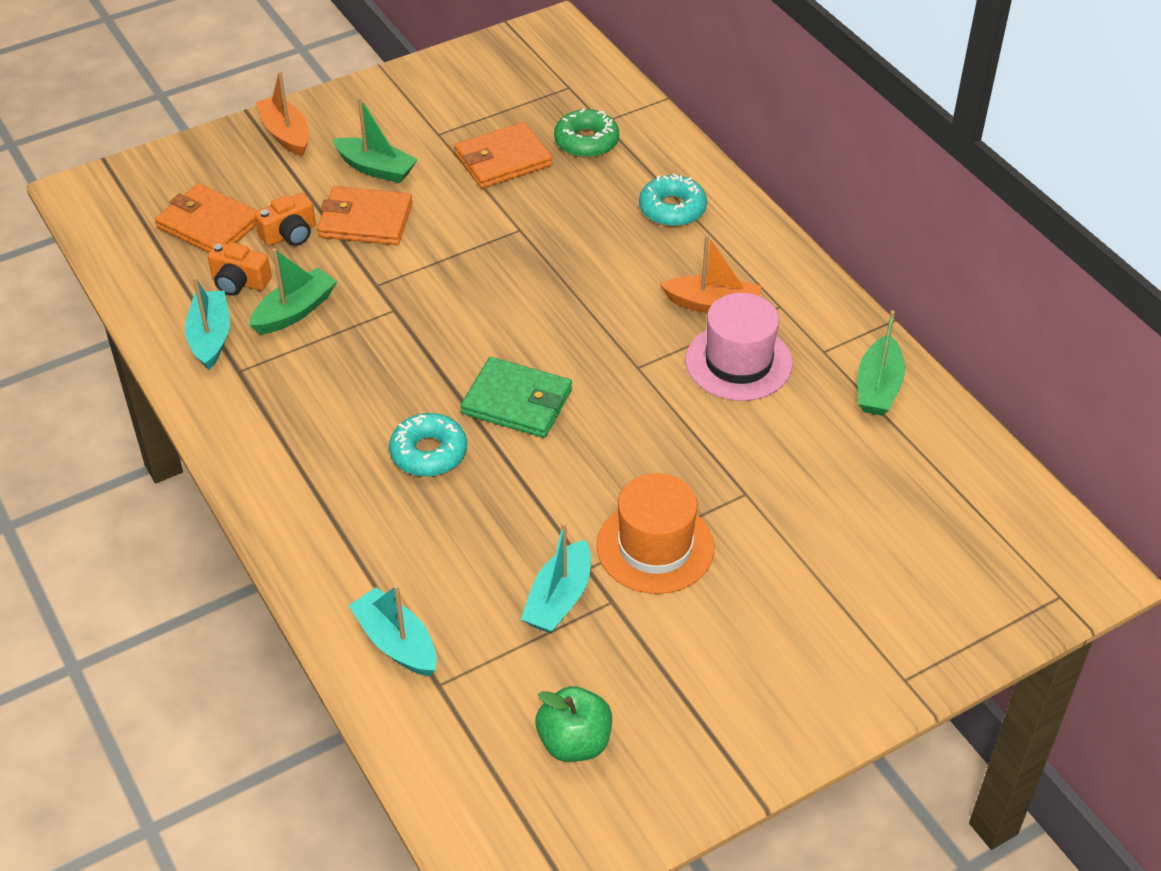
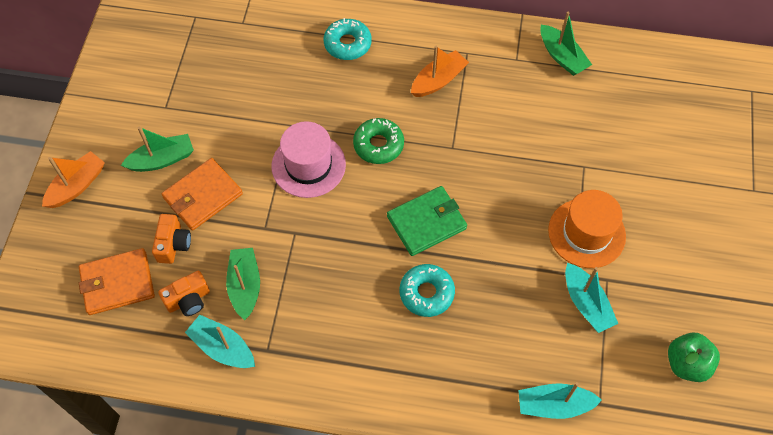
camera: 50 degrees left, 15 degrees up
(286, 134) = (77, 186): orange boat -> orange boat turned 120 degrees clockwise
(503, 160) = (223, 92): orange wallet -> none
(586, 142) = (251, 42): green donut -> green donut (378, 145)
(738, 362) = (490, 101): pink hat -> pink hat (308, 165)

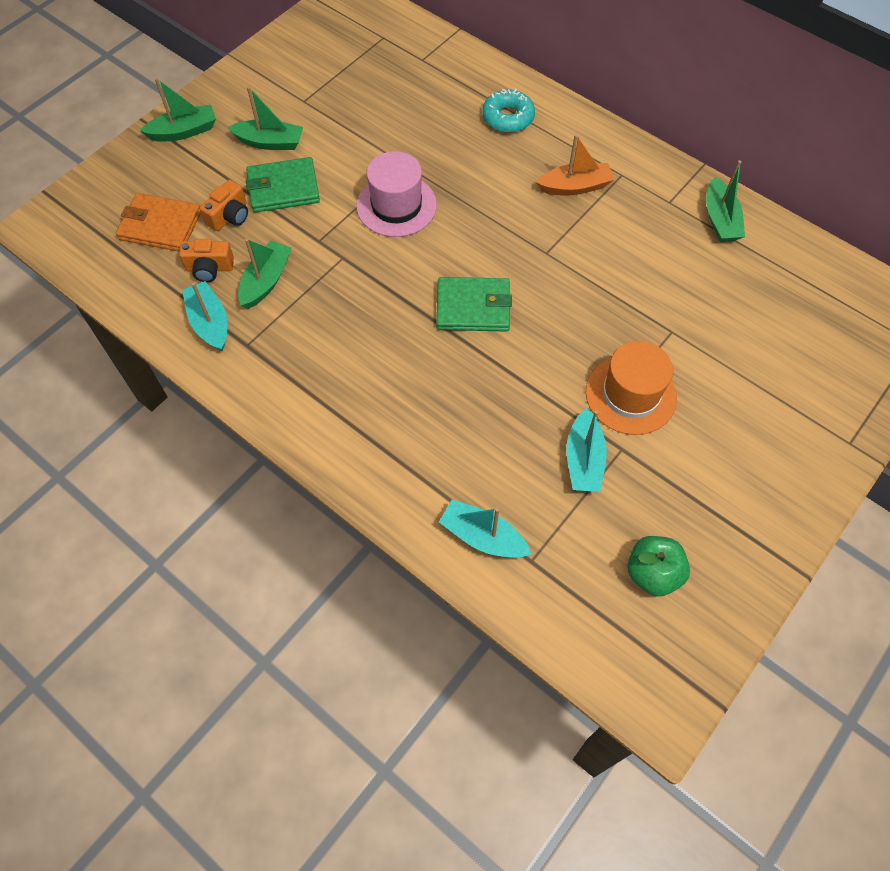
camera: 30 degrees right, 0 degrees up
(77, 186) = (184, 131): orange boat -> green boat
(202, 196) = (283, 188): orange wallet -> green wallet
(378, 145) = (475, 218): green donut -> none
(426, 293) = (428, 370): turquoise donut -> none

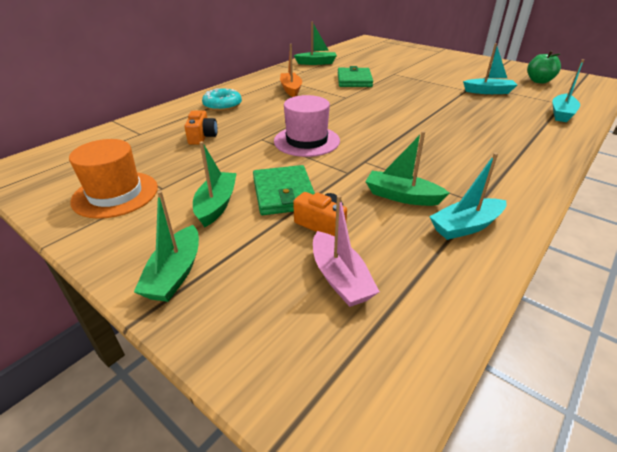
camera: 90 degrees left, 25 degrees down
(160, 225) = (340, 278): orange wallet -> pink boat
(184, 131) = (175, 273): green boat -> green boat turned 150 degrees counterclockwise
(209, 268) = (396, 232): orange camera -> orange camera (202, 137)
(473, 307) = (397, 116): green wallet -> green wallet (354, 80)
(630, 394) = (439, 82): orange hat -> orange hat (115, 194)

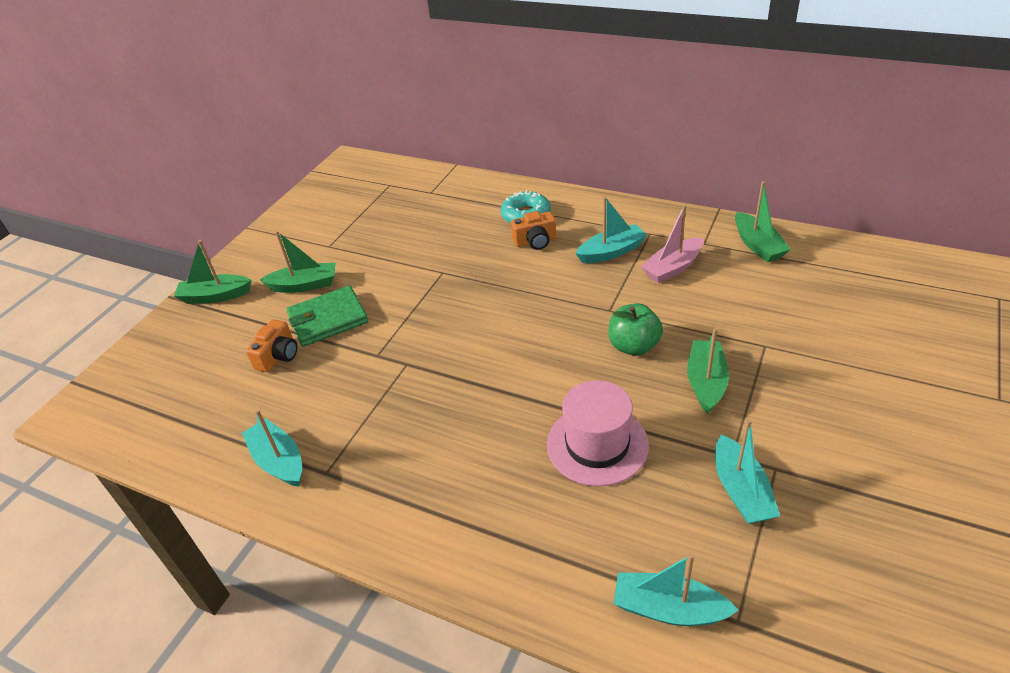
camera: 80 degrees right, 5 degrees up
(115, 194) = (316, 227): orange hat -> none
(202, 137) = (435, 231): orange camera -> orange camera (535, 241)
(291, 89) = (611, 252): orange boat -> turquoise boat
(306, 141) = (446, 307): pink hat -> pink hat (597, 444)
(340, 278) = (205, 382): pink boat -> pink boat (673, 268)
(354, 80) = (694, 304): green wallet -> none
(402, 196) = (331, 405): green boat -> green boat (706, 382)
(539, 81) = (882, 594): green apple -> green apple (634, 346)

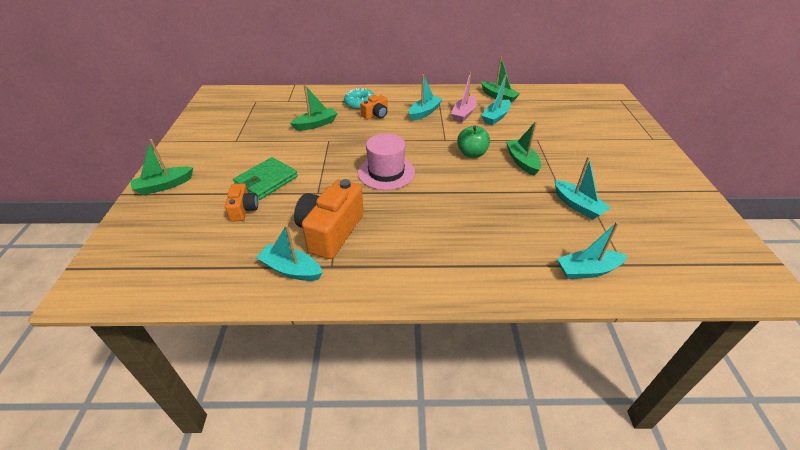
camera: 30 degrees left, 0 degrees up
(304, 285) = (233, 165): green boat -> green boat (316, 124)
(356, 420) = (331, 231): none -> orange camera
(597, 444) = (489, 204): pink hat -> pink hat (386, 172)
(723, 285) = (496, 117): none -> turquoise boat

